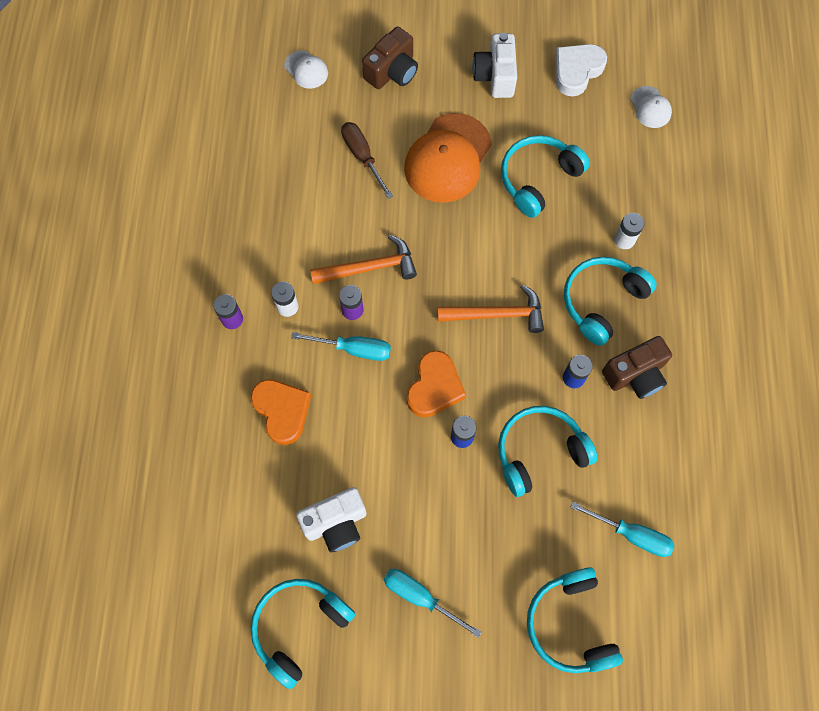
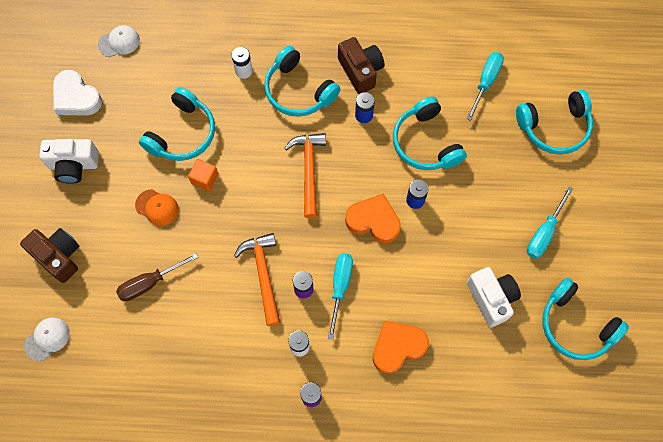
camera: 90 degrees left, 0 degrees up
(448, 158) = (157, 207): orange cap -> orange cap, size x0.48
(483, 204) = (205, 179): none -> orange cube
(538, 179) = (182, 133): turquoise headphones -> turquoise headphones turned 105 degrees counterclockwise

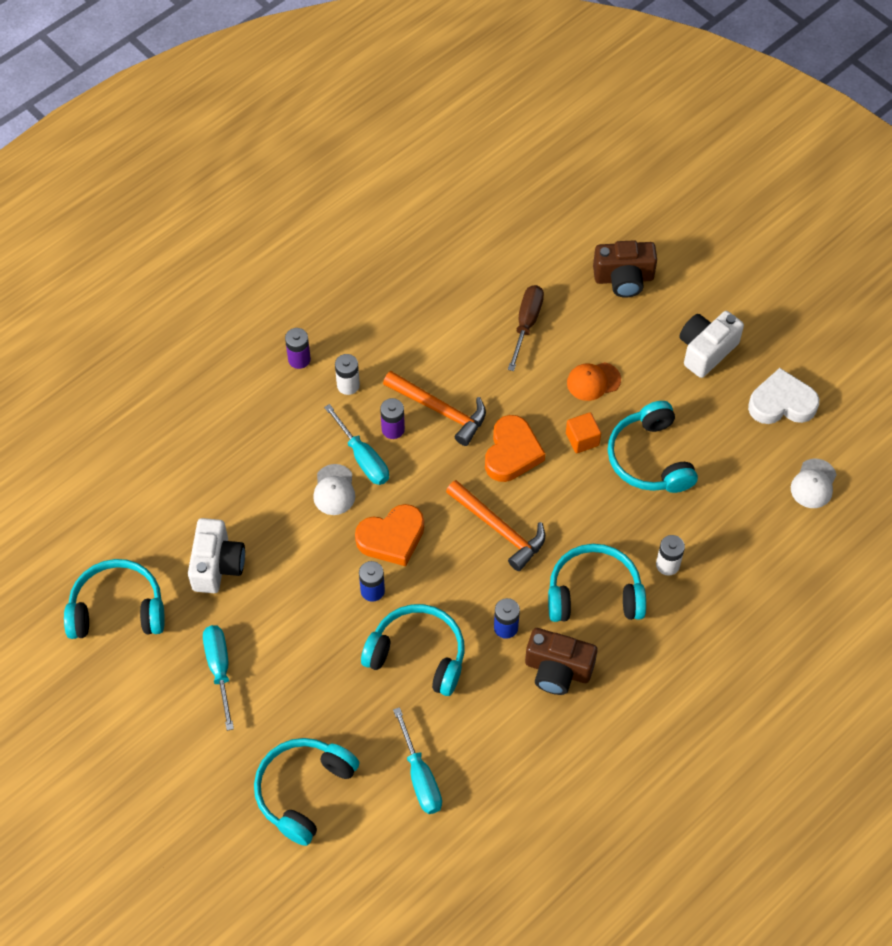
camera: 135 degrees right, 10 degrees down
(47, 339) = (555, 222): white cap -> white cap (334, 490)
(397, 347) = (264, 455): orange heart -> orange heart (512, 453)
(491, 298) = (217, 565): white camera -> white camera turned 105 degrees counterclockwise

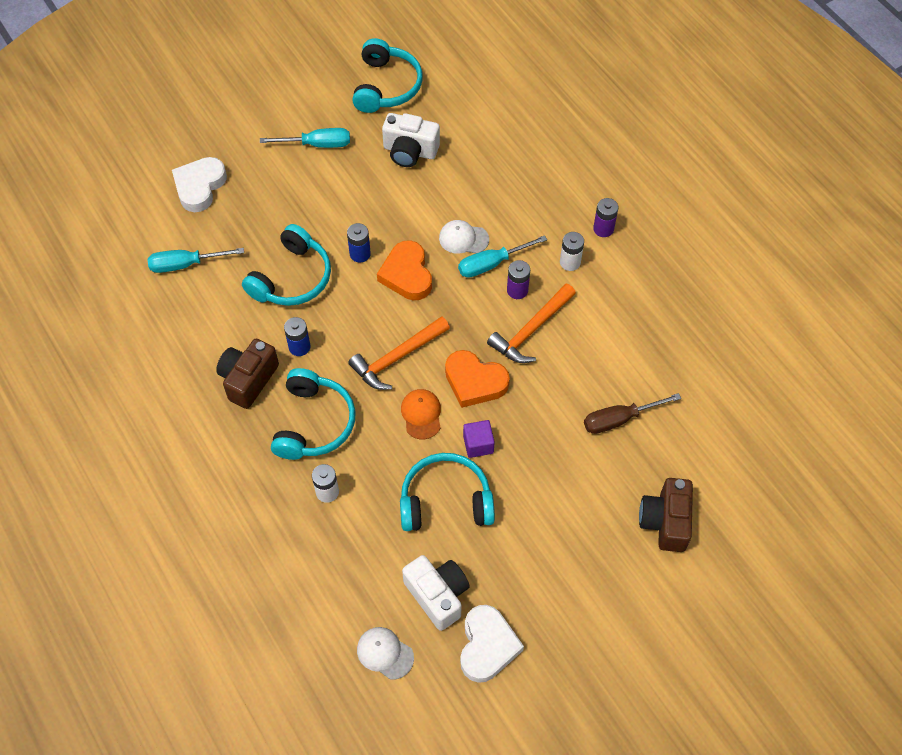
camera: 100 degrees right, 0 degrees up
(303, 791) = (199, 187): turquoise headphones -> white heart
(526, 324) = (619, 419): brown screwdriver -> brown screwdriver turned 135 degrees clockwise
(582, 439) = (478, 444): orange cube -> purple cube
(593, 381) = (542, 467): orange cap -> orange cap (421, 414)
(706, 350) = (564, 584): white camera -> white camera (437, 595)

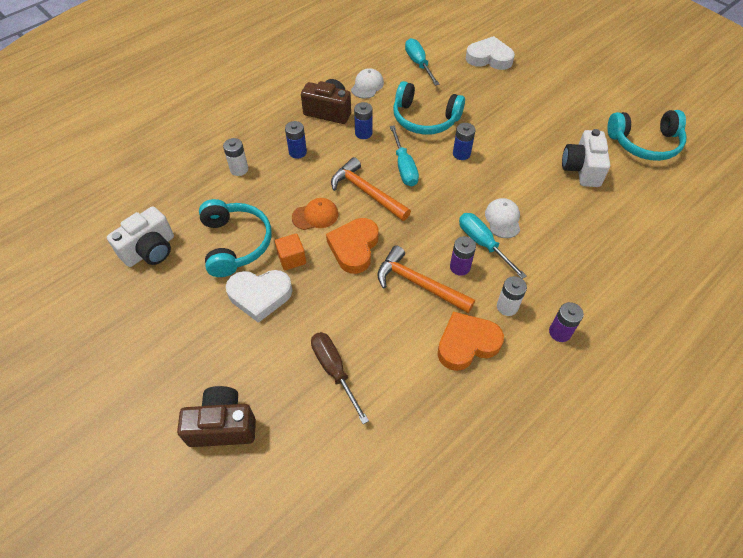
camera: 80 degrees right, 5 degrees down
(314, 423) = (297, 152): turquoise headphones -> blue battery
(317, 144) = (559, 112): turquoise screwdriver -> turquoise screwdriver (404, 167)
(385, 653) = (103, 224): white cap -> white cap (367, 86)
(407, 274) = (451, 186): orange heart -> orange heart (467, 344)
(478, 444) = (292, 259): purple cube -> orange cube
(487, 646) = (103, 290): white heart -> white heart (260, 295)

